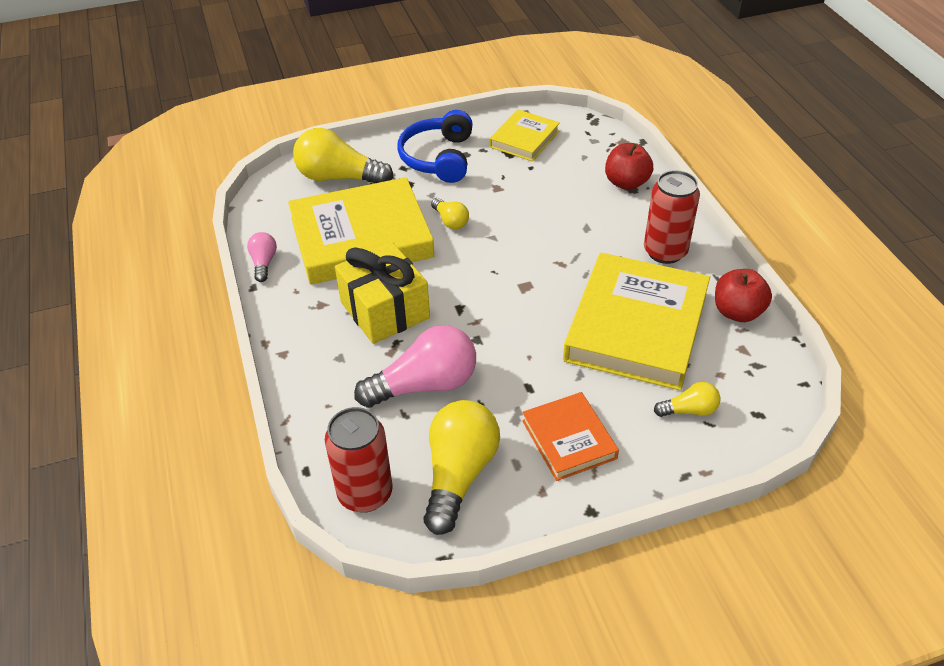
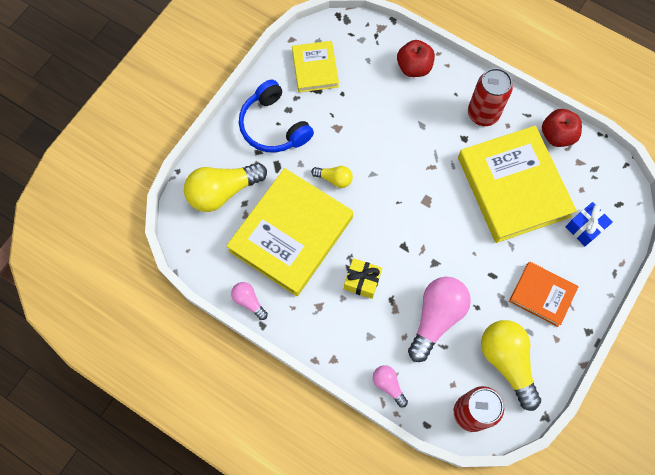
camera: 40 degrees left, 25 degrees up
(309, 409) = (388, 385): none -> pink light bulb
(385, 310) = (362, 281): yellow gift -> yellow gift, size x0.57
(689, 410) = (585, 227): yellow light bulb -> blue gift

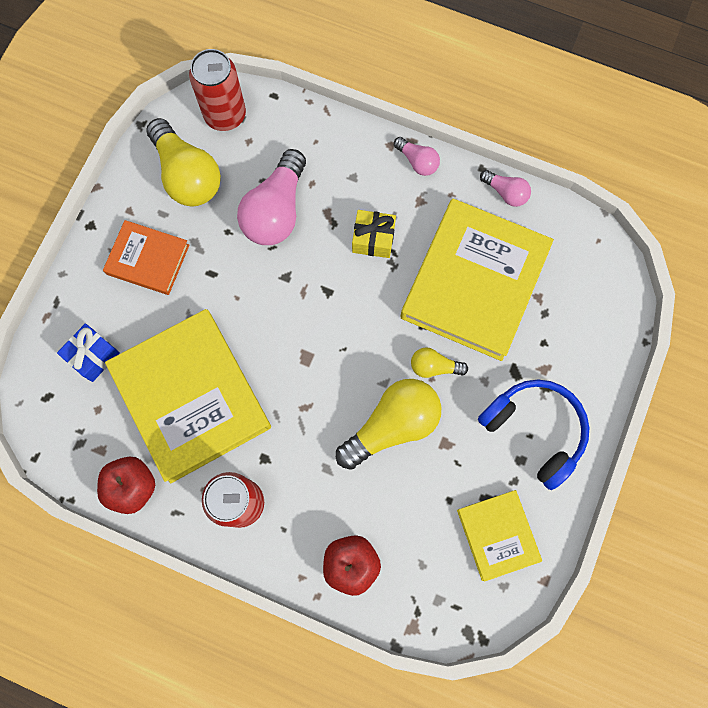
camera: 170 degrees right, 5 degrees up
(222, 192) = (577, 323): yellow light bulb -> yellow light bulb (392, 425)
(388, 385) = (322, 128): pink light bulb -> pink light bulb (417, 161)

